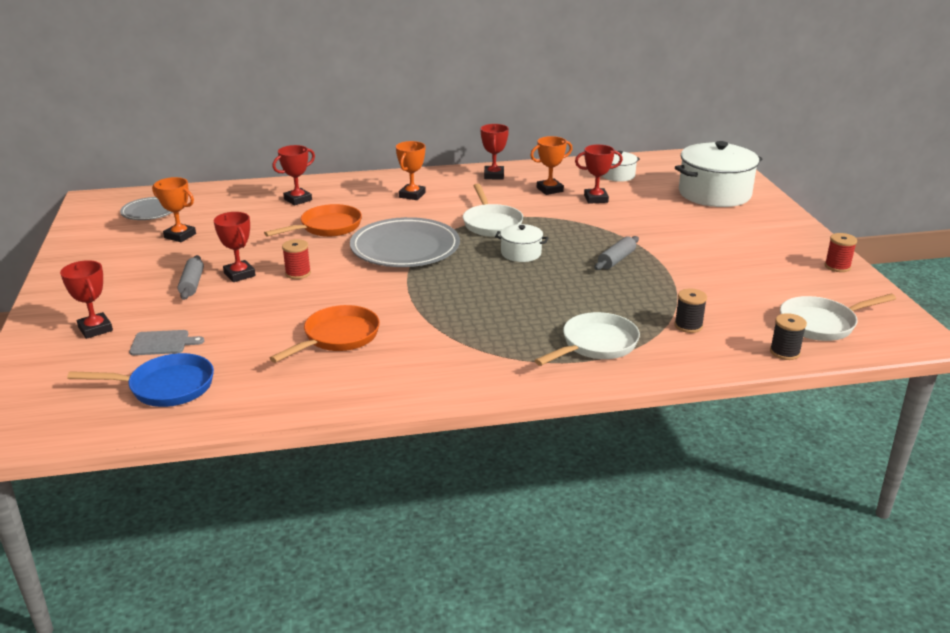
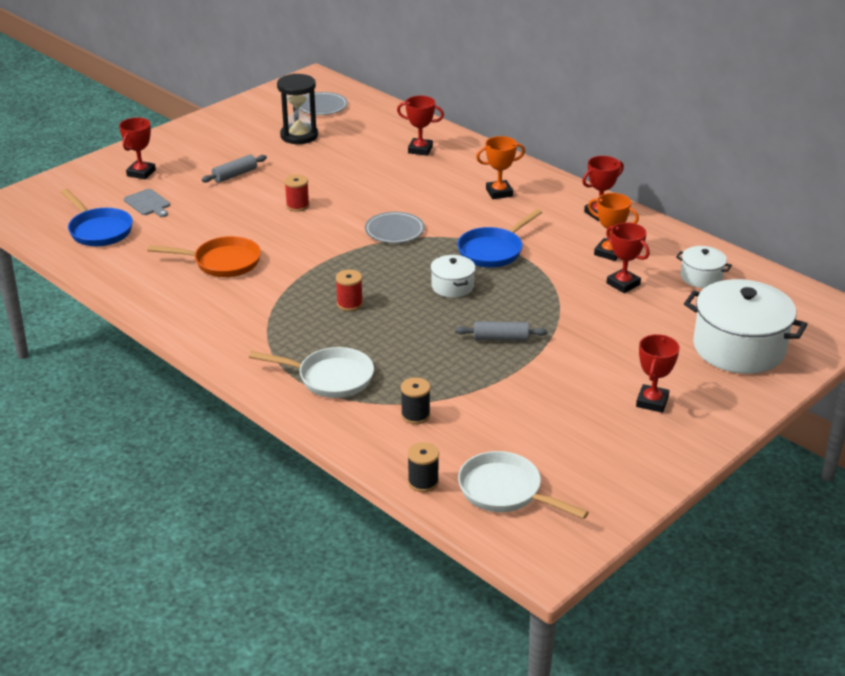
camera: 55 degrees right, 5 degrees up
(180, 236) = (299, 136): orange trophy -> black hourglass
(239, 274) = (269, 185): red trophy -> red trophy (652, 402)
(327, 227) = (387, 183): orange pan -> none
(405, 248) = (394, 230): grey plate -> grey plate, size x0.55
(491, 223) = (493, 251): white pan -> blue pan
(837, 266) = (652, 473): red spool -> red spool (349, 304)

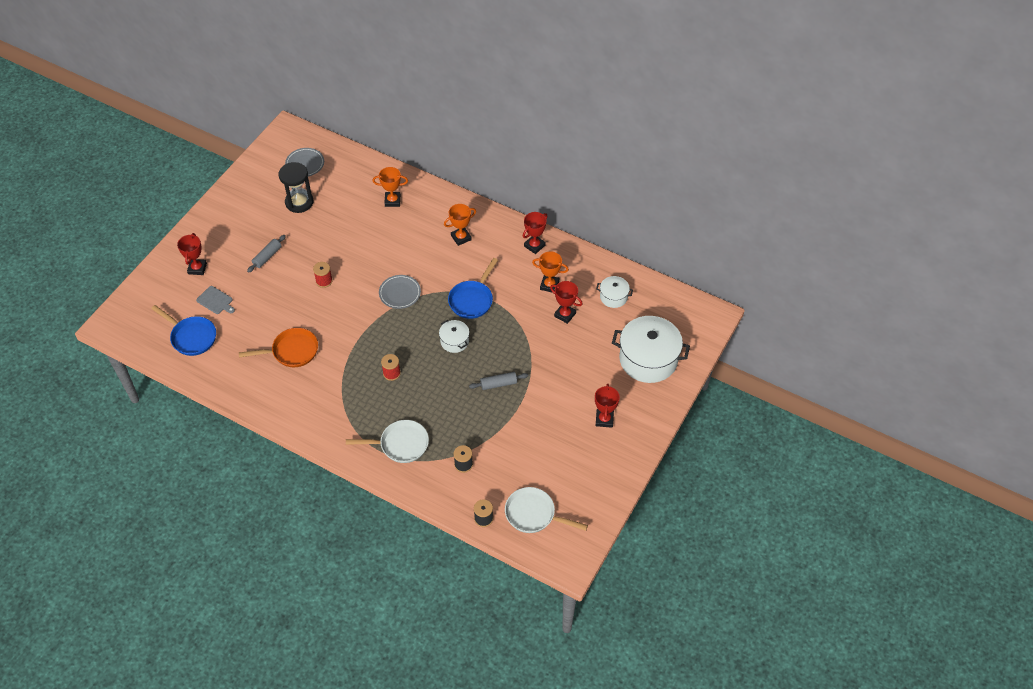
camera: 15 degrees left, 20 degrees up
(420, 150) = (392, 201): red trophy -> orange trophy

